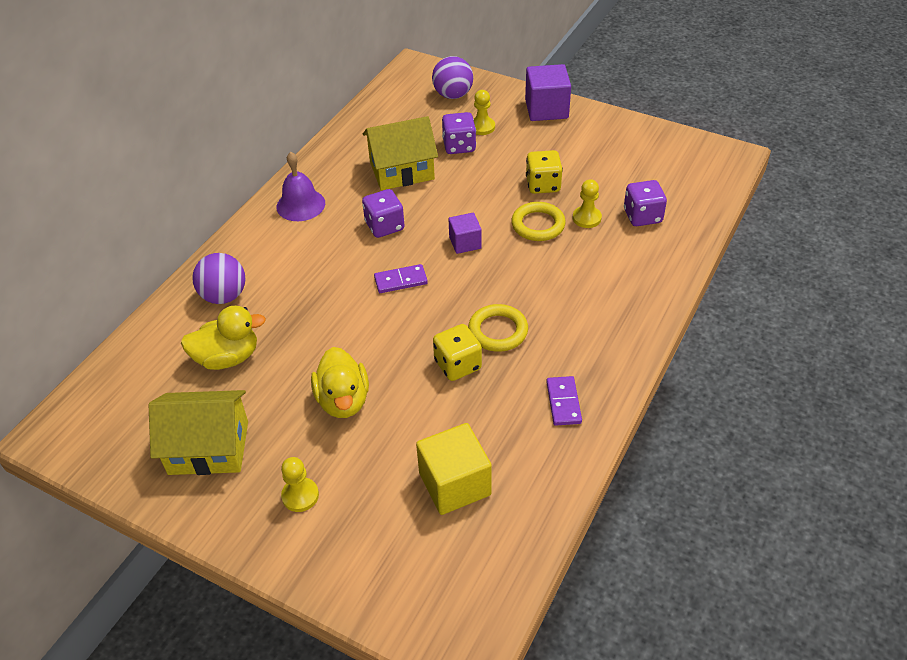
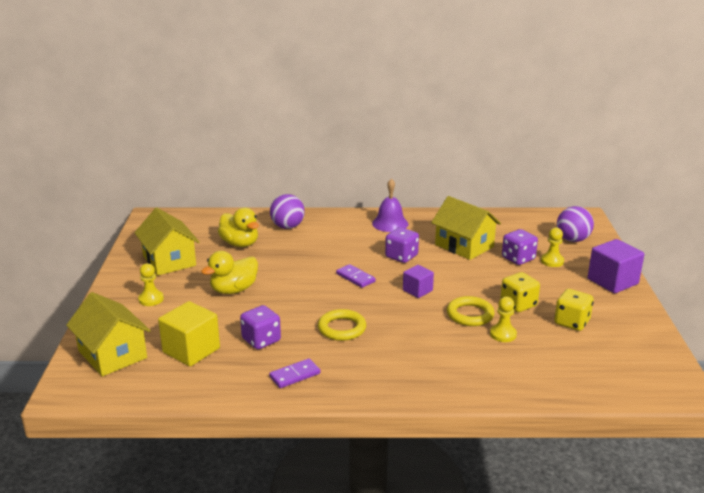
camera: 60 degrees right, 20 degrees down
(410, 573) = (112, 354): none -> yellow house
(457, 365) = (296, 321): yellow dice -> yellow dice (571, 322)
(642, 216) = (537, 361): purple dice -> purple dice (261, 340)

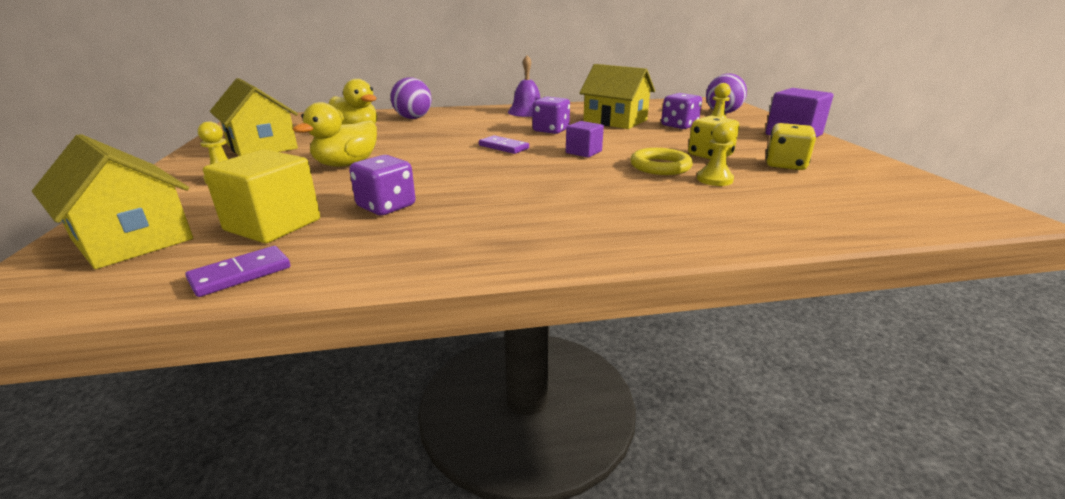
camera: 10 degrees left, 0 degrees up
(295, 375) = (444, 240): purple domino -> purple domino (241, 274)
(342, 328) = (501, 188): yellow ring -> none

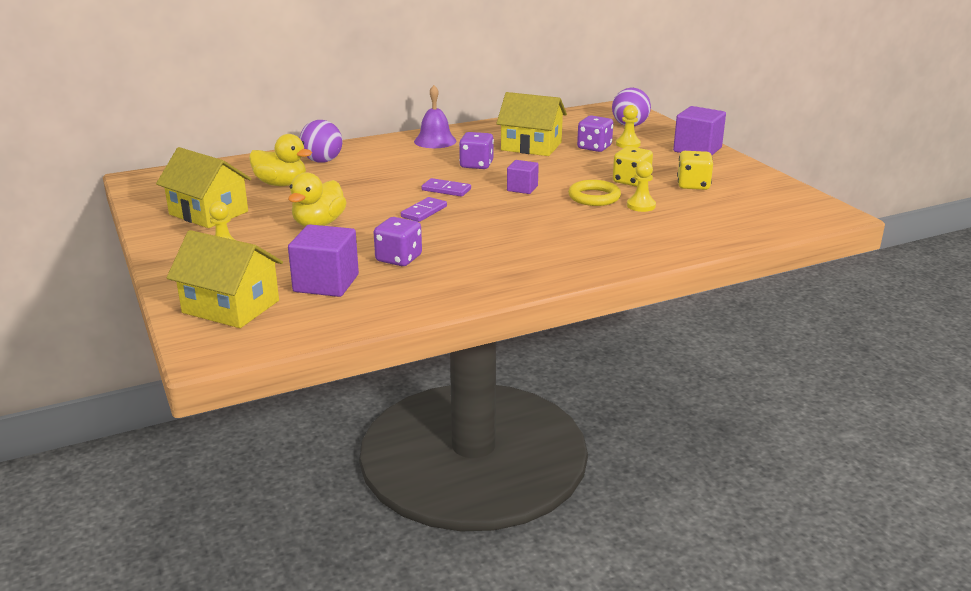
camera: 15 degrees left, 0 degrees up
(241, 274) = (350, 317): purple domino -> purple domino (424, 212)
(273, 225) = (326, 283): yellow cube -> purple cube

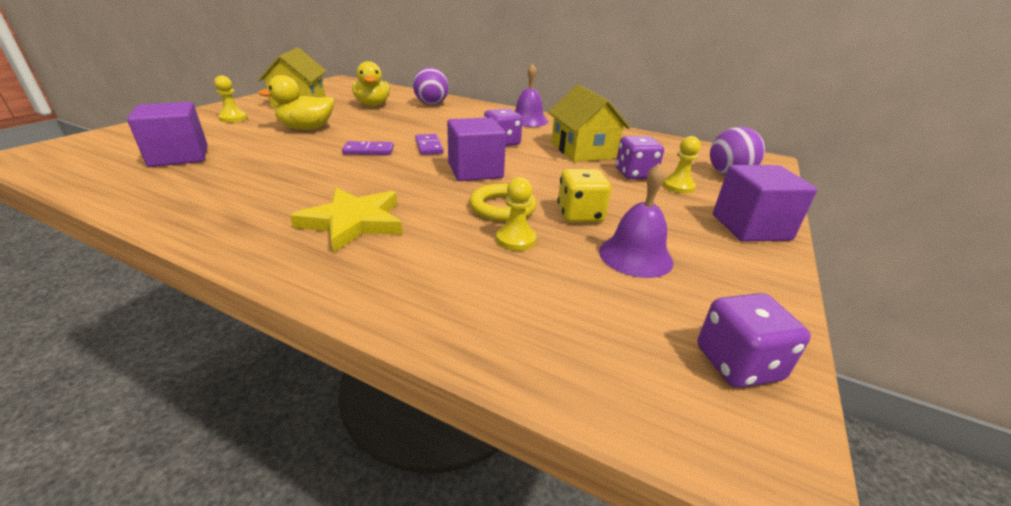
camera: 50 degrees right, 5 degrees up
(231, 307) = (120, 142): yellow house -> none
(399, 259) = (250, 166): purple dice -> purple dice (737, 363)
(522, 188) = (475, 171): purple cube -> purple cube, size x1.68
(561, 241) = (353, 222): none -> yellow star
(693, 185) = (635, 256): yellow dice -> purple bell

